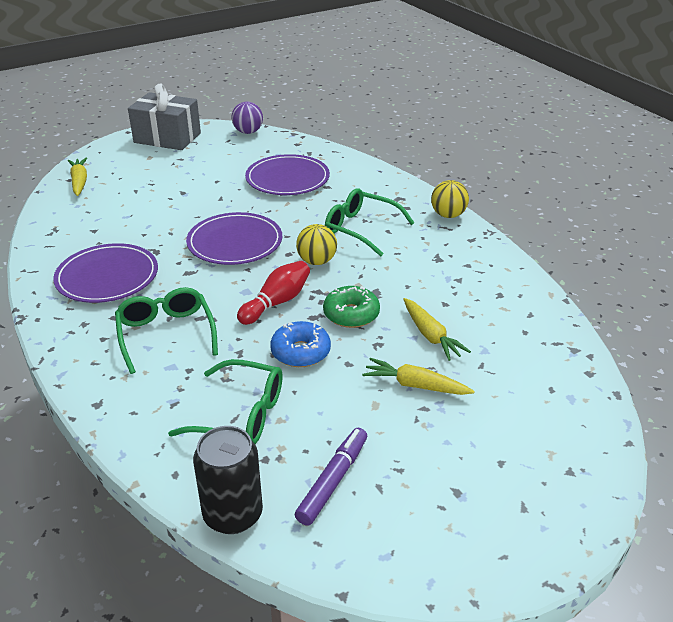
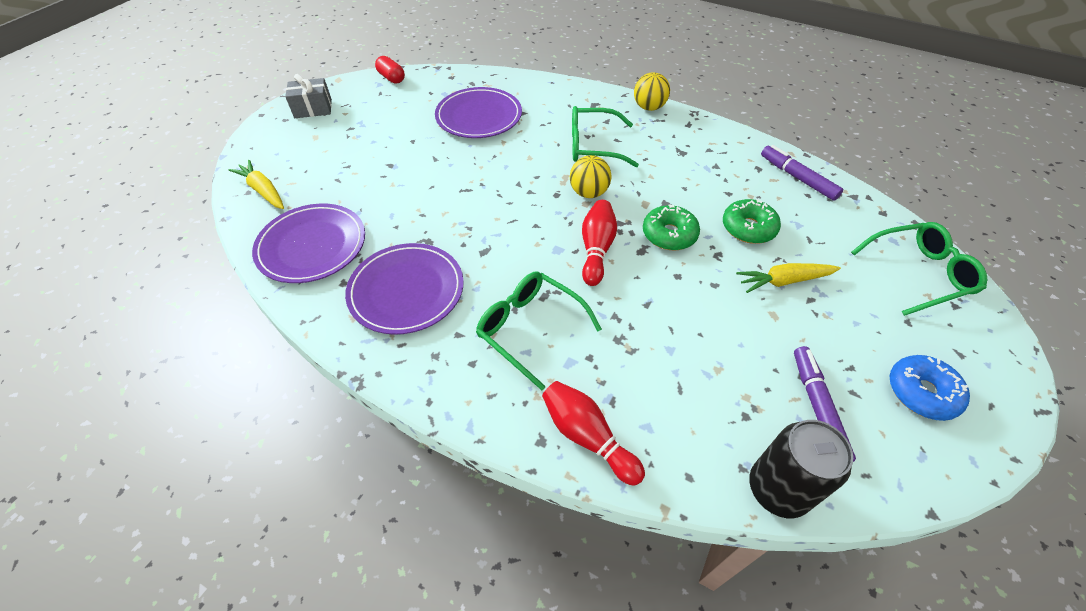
camera: 30 degrees left, 15 degrees up
(131, 416) = (587, 437): none -> red bowling pin
(167, 138) = (313, 109): grey gift -> grey gift, size x0.59
(235, 242) = (496, 201): purple plate -> purple plate (312, 246)
(241, 414) = (681, 381): green glasses -> green glasses (919, 273)
(248, 132) = (391, 78): purple ball -> red capsule
(300, 352) = (666, 291): blue donut -> blue donut (921, 392)
(430, 335) = (748, 228): yellow carrot -> green donut
(531, 315) = (797, 178): none -> purple marker

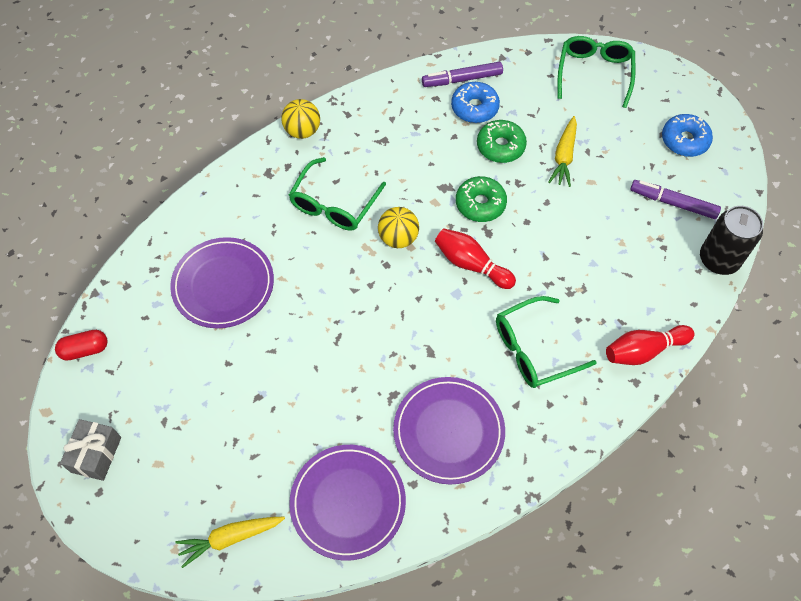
camera: 65 degrees left, 10 degrees up
(774, 196) = (474, 108): none -> blue donut

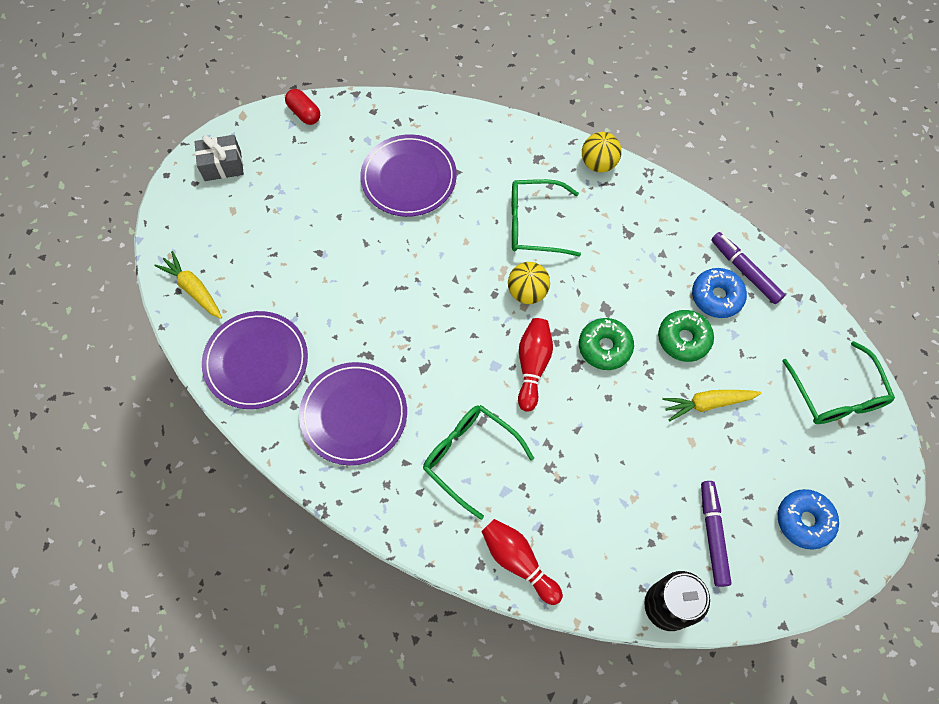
camera: 65 degrees right, 5 degrees up
(594, 73) = (837, 395): green glasses -> green glasses turned 90 degrees clockwise

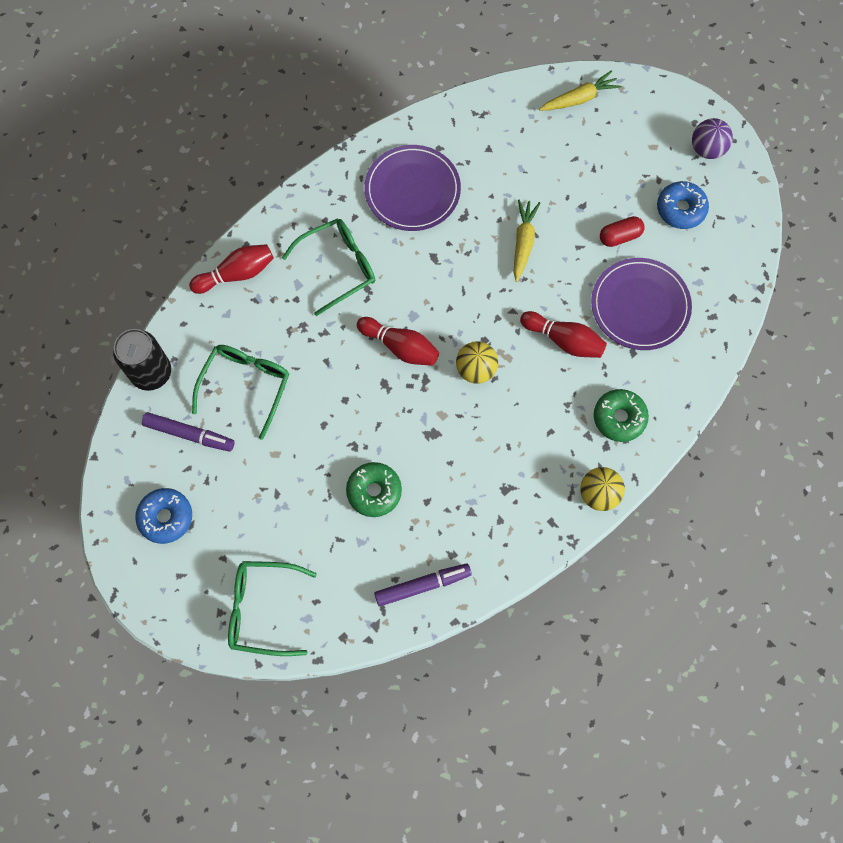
camera: 110 degrees right, 5 degrees up
(222, 166) = (707, 149): grey gift -> purple ball
(256, 361) = (490, 130): purple plate -> none
(304, 113) = (749, 234): red capsule -> red capsule (620, 236)
(467, 228) = (564, 340): none -> red bowling pin
(534, 224) = (547, 403): green glasses -> green glasses (246, 385)
(604, 347) = (394, 416): green donut -> green donut (619, 418)
(708, 403) = (303, 484): yellow carrot -> yellow carrot (523, 242)
(716, 297) = (405, 544): blue donut -> blue donut (680, 209)

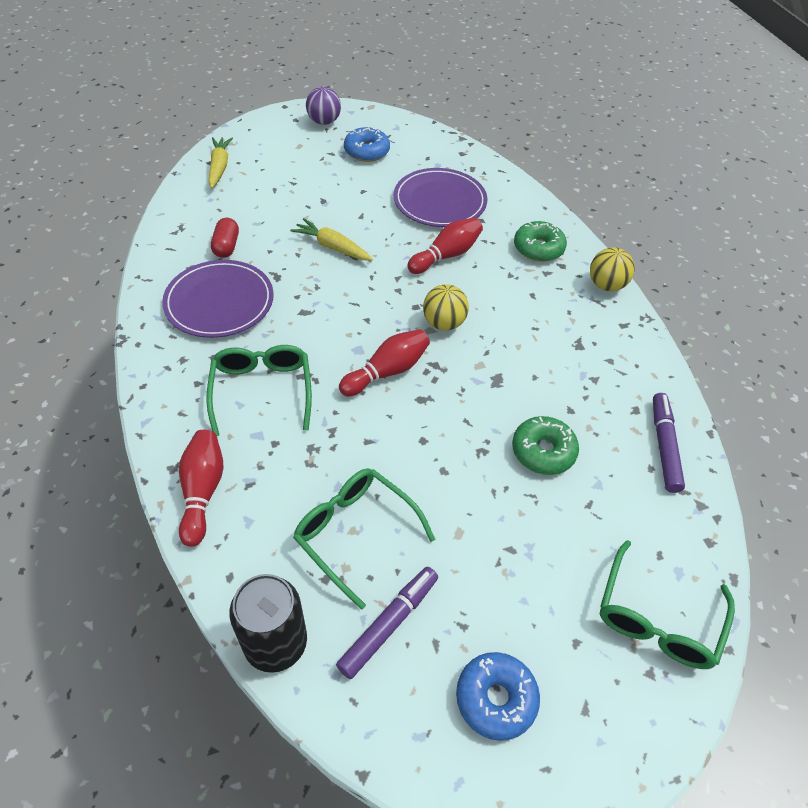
camera: 70 degrees left, 20 degrees down
(620, 236) = (368, 190): red capsule -> red capsule (226, 246)

